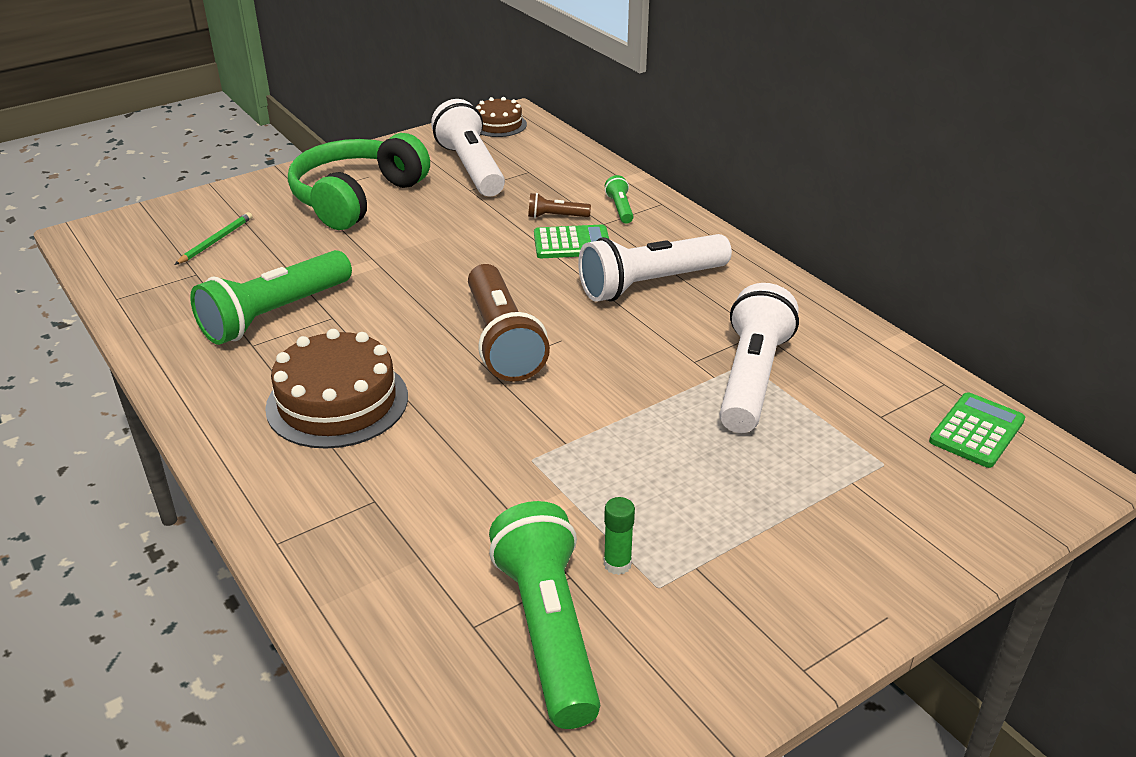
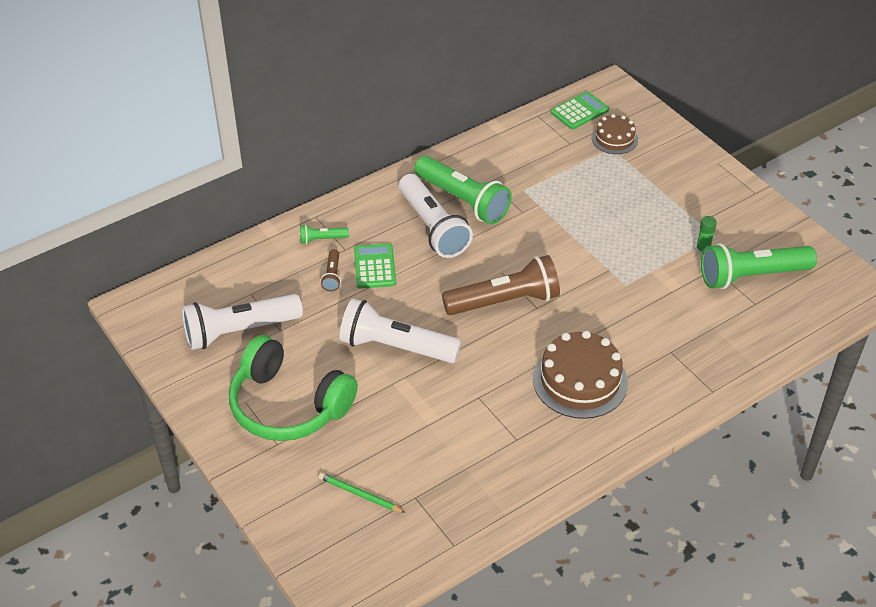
camera: 90 degrees left, 10 degrees up
(274, 315) = (476, 432): green flashlight -> green flashlight (463, 201)
(499, 125) = (150, 316): brown cake -> brown cake (614, 139)
(752, 378) = (538, 189): white flashlight -> white flashlight (395, 346)
(977, 431) = (579, 111): green calculator -> green calculator turned 105 degrees clockwise

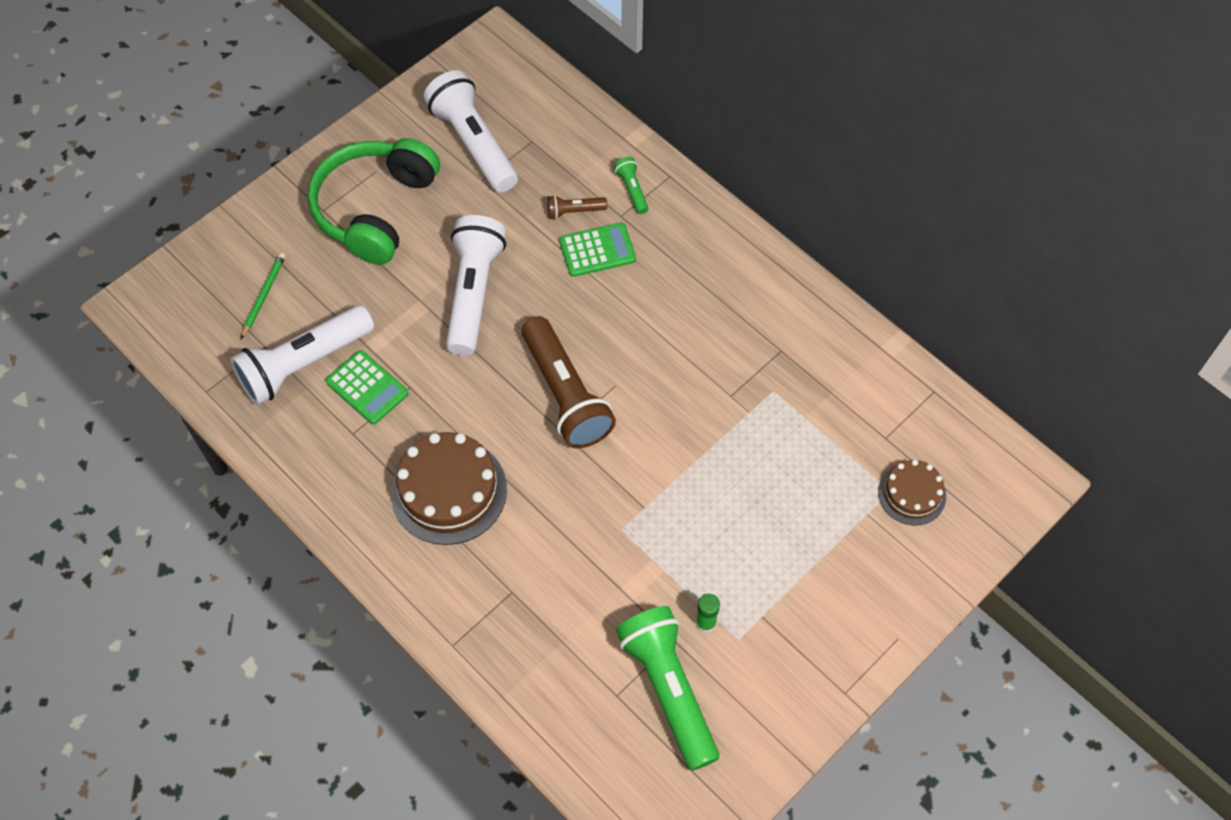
camera: 80 degrees right, 15 degrees up
(433, 227) = (678, 299): white flashlight -> white flashlight (303, 364)
(463, 201) = (735, 325): green flashlight -> none
(579, 111) = (959, 443): green calculator -> green calculator (367, 388)

